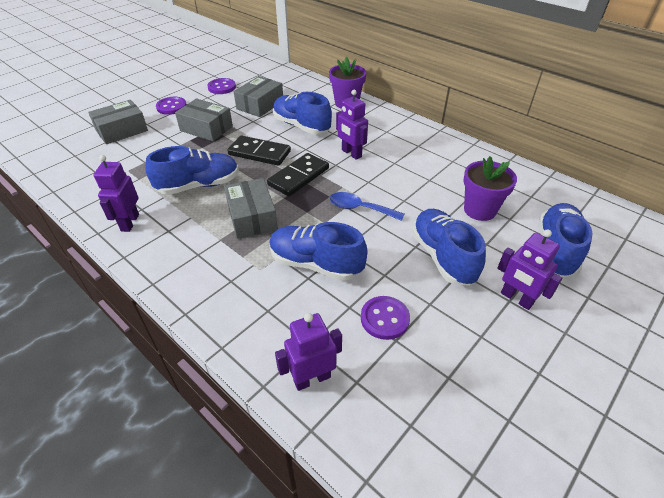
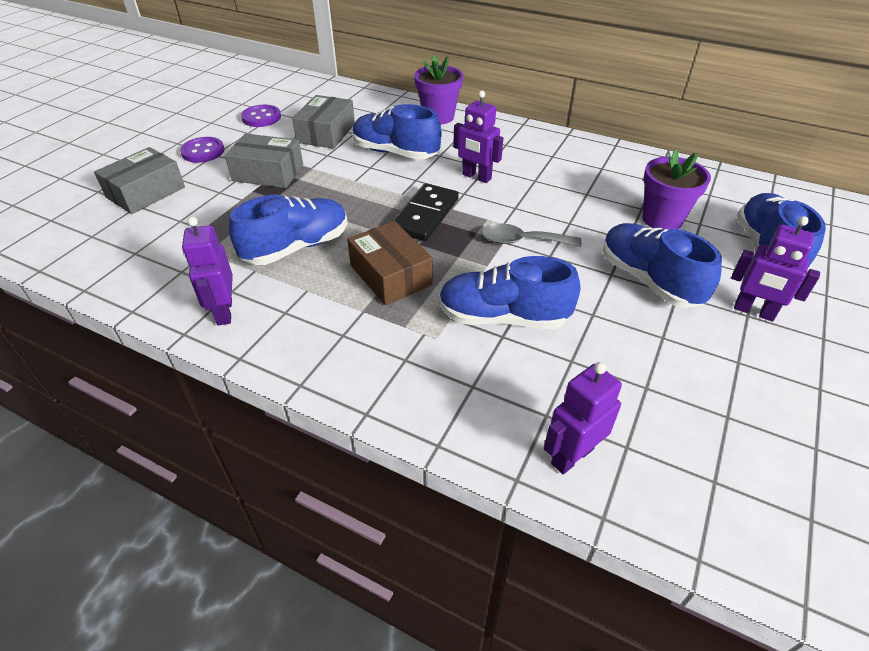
camera: 15 degrees left, 0 degrees up
(252, 217) = (391, 275): grey box -> brown box
(259, 153) = (357, 194): black domino -> none
(360, 208) = (522, 241): blue spoon -> grey spoon
(384, 318) = (620, 365): purple button -> none

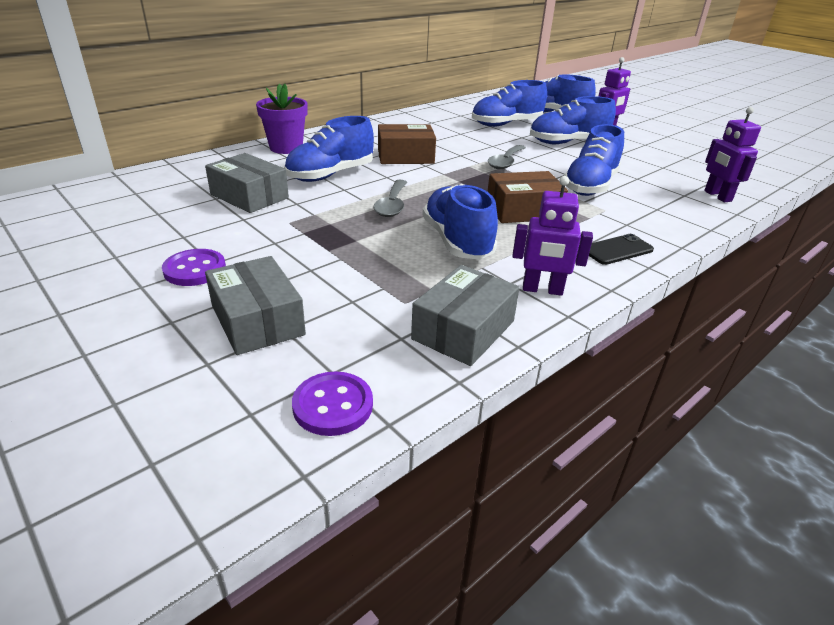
camera: 70 degrees left, 10 degrees down
(261, 117) = (156, 223): purple button -> purple button (333, 405)
(268, 173) = (299, 237): grey box -> grey box (463, 330)
(329, 356) = (617, 250): none -> black phone
(352, 197) = (392, 205): none -> grey spoon
(425, 215) = (446, 183): black domino -> none
(476, 177) = (405, 156): purple robot -> brown box
(662, 219) = (506, 124): purple flower pot -> blue shoe

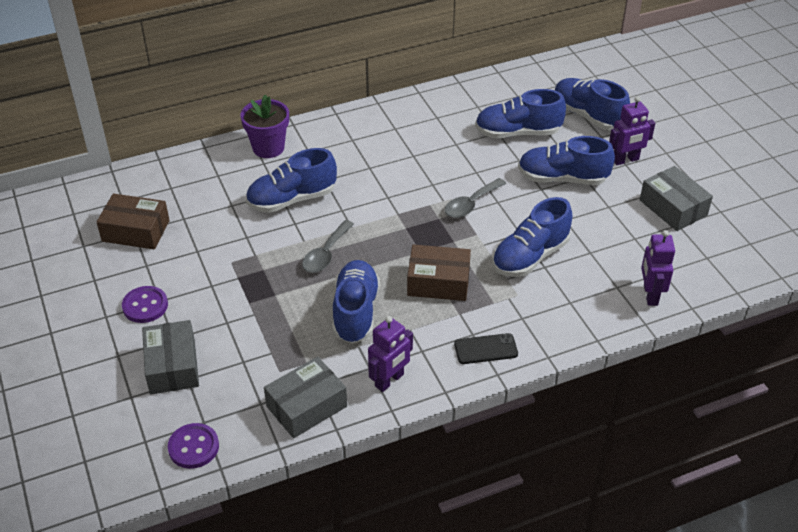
camera: 20 degrees right, 10 degrees up
(249, 196) = (211, 220): grey box -> grey box (673, 208)
(405, 156) = (376, 179): brown box -> brown box (136, 231)
(542, 290) = (389, 380): purple robot -> purple robot turned 75 degrees counterclockwise

